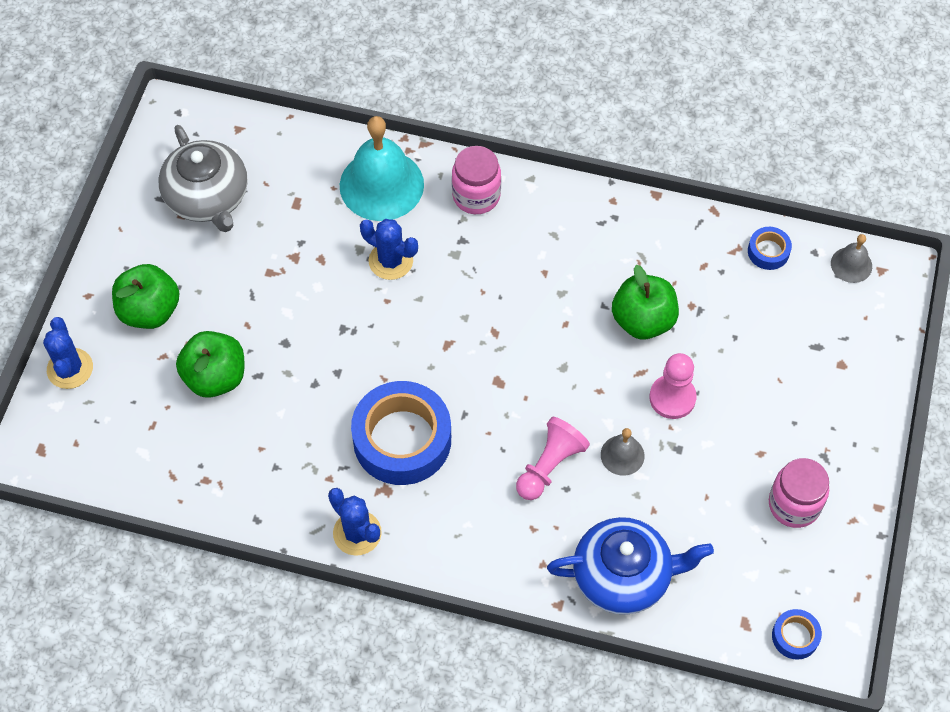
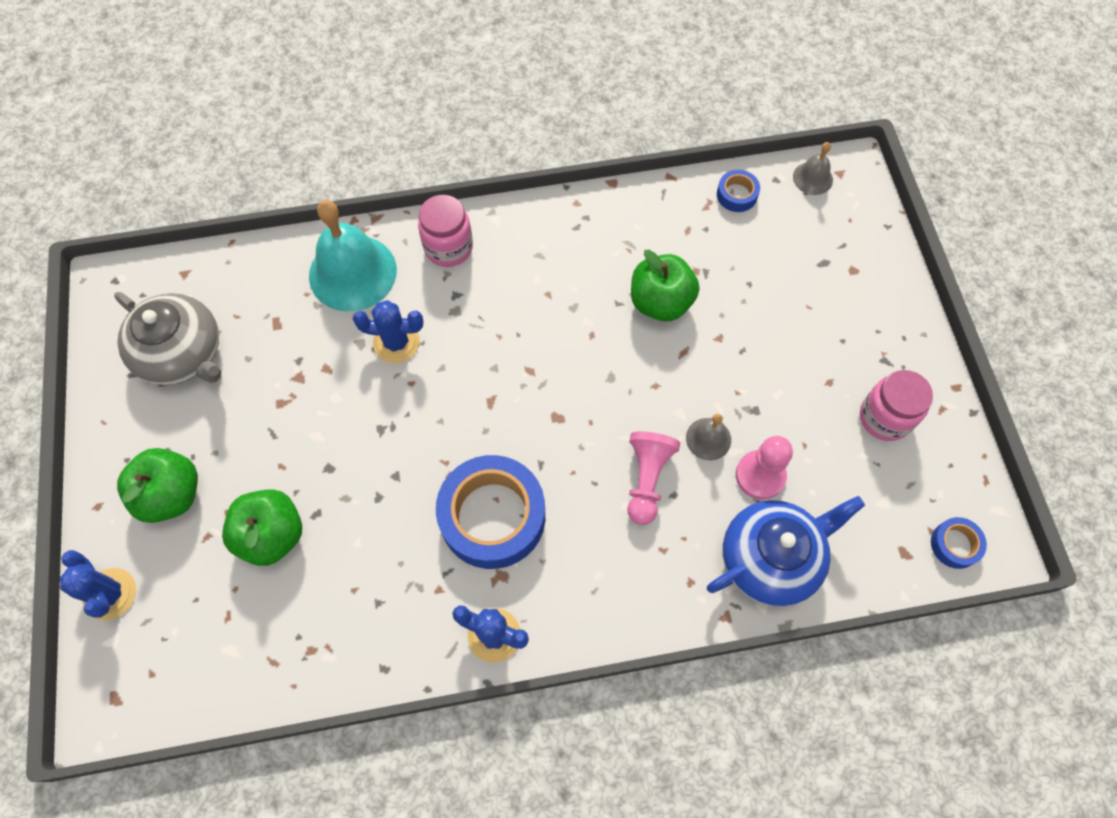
camera: 25 degrees left, 5 degrees up
(672, 398) = (724, 364): pink pawn -> pink pawn (760, 475)

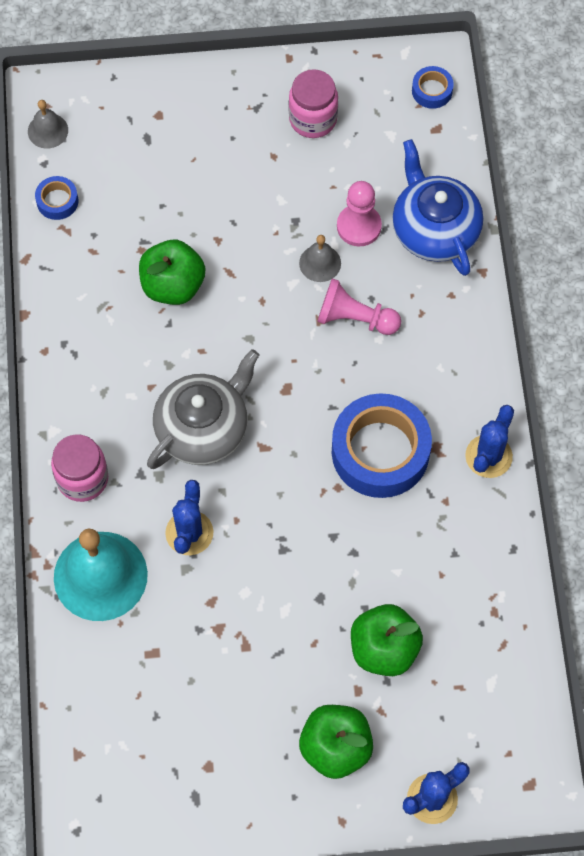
camera: 85 degrees left, 0 degrees up
(183, 353) = (178, 748): grey teapot -> grey teapot (203, 428)

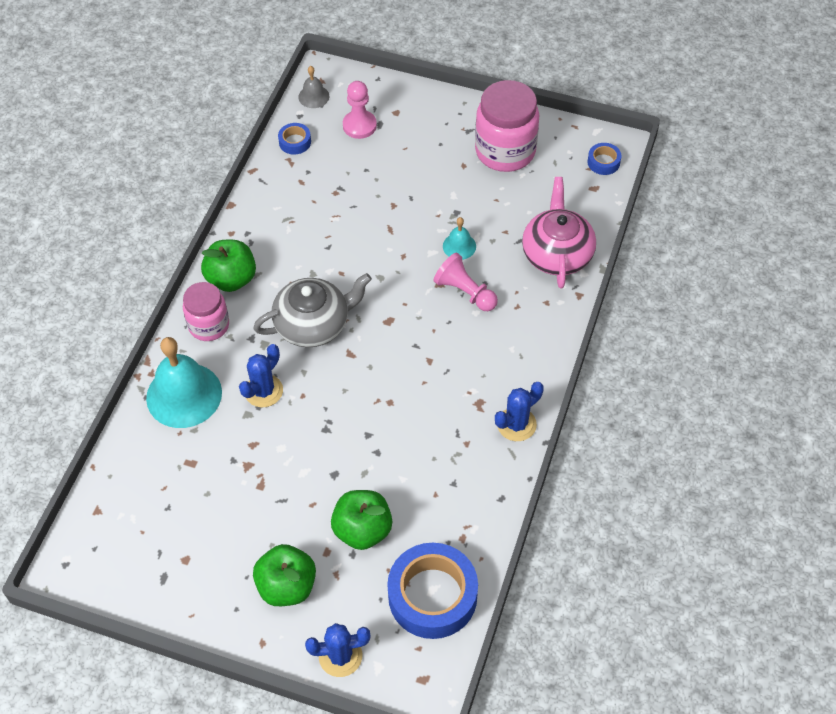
camera: 25 degrees right, 10 degrees down
(173, 285) = (345, 223): green apple -> green apple (231, 279)
(313, 119) = (505, 151): pink jar -> pink jar, size x1.60
(320, 263) = (459, 246): grey bell -> turquoise bell
(359, 226) = (501, 232): pink pawn -> pink pawn (359, 125)
(380, 451) = (435, 389): blue tape -> blue tape (432, 596)
(434, 229) = (557, 253): blue teapot -> pink teapot

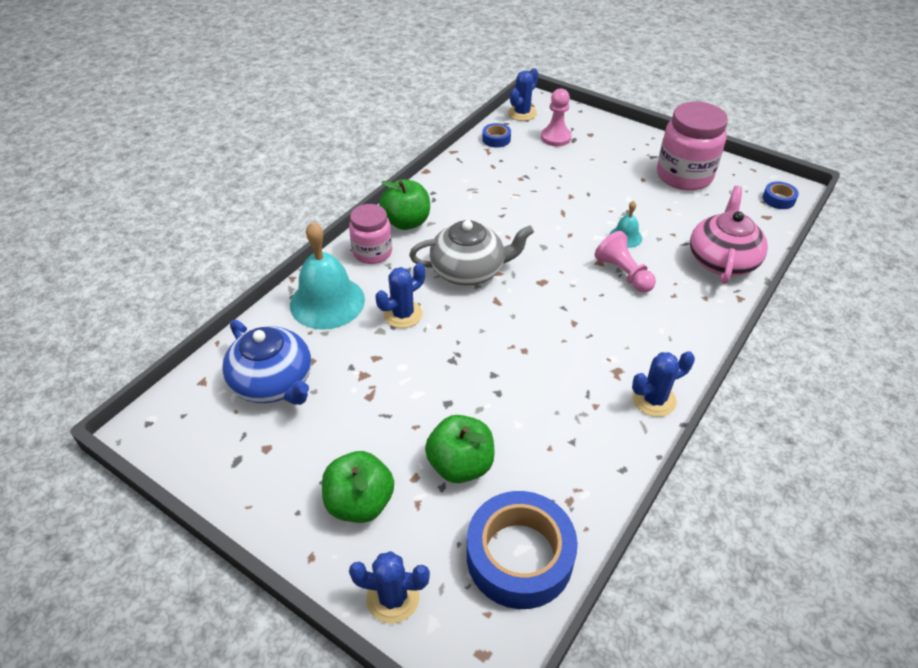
camera: 15 degrees right, 10 degrees down
(166, 494) = (274, 382): none -> blue teapot
(313, 96) = (522, 113): grey bell -> blue cactus

